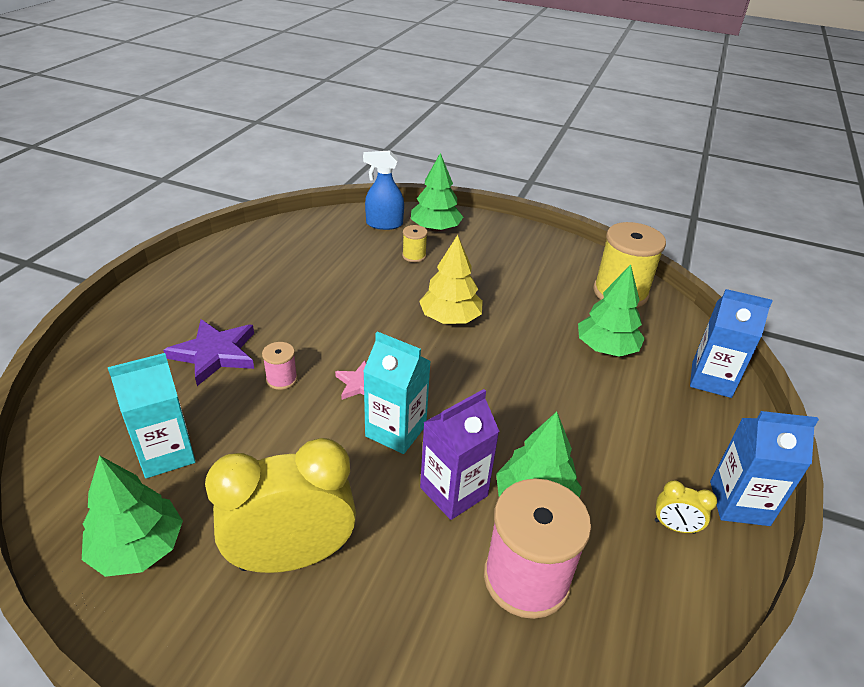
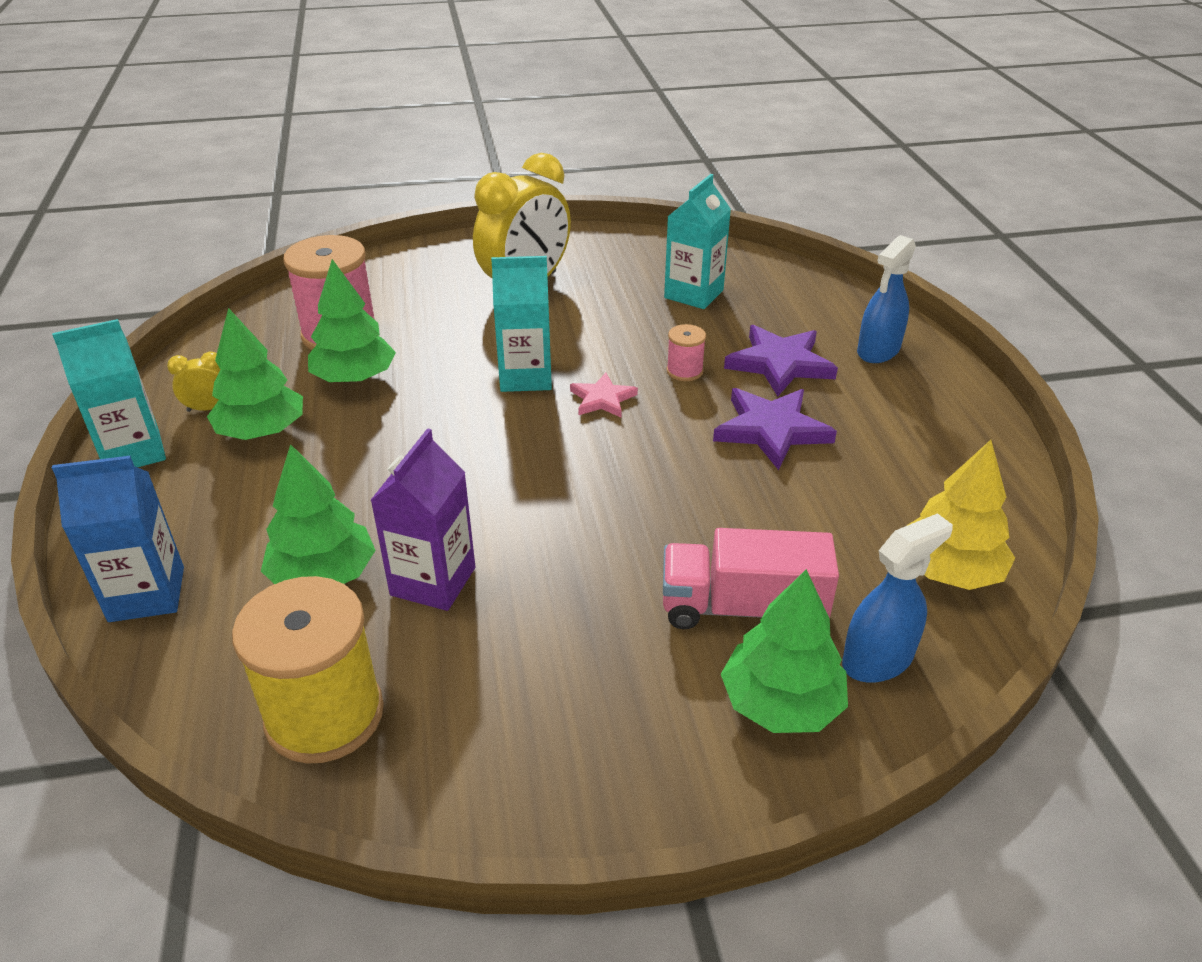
camera: 150 degrees right, 0 degrees up
(138, 548) = (631, 256): green tree -> green tree (262, 431)
(142, 332) = (878, 351): none -> blue spray bottle
(289, 316) = (771, 430): none -> purple star
(414, 256) = (742, 608): yellow spool -> pink truck
(450, 318) = (579, 519): yellow tree -> yellow tree (949, 571)
(453, 491) = (434, 358): purple carton -> purple carton (433, 581)
(739, 503) = (133, 452): blue carton -> turquoise carton

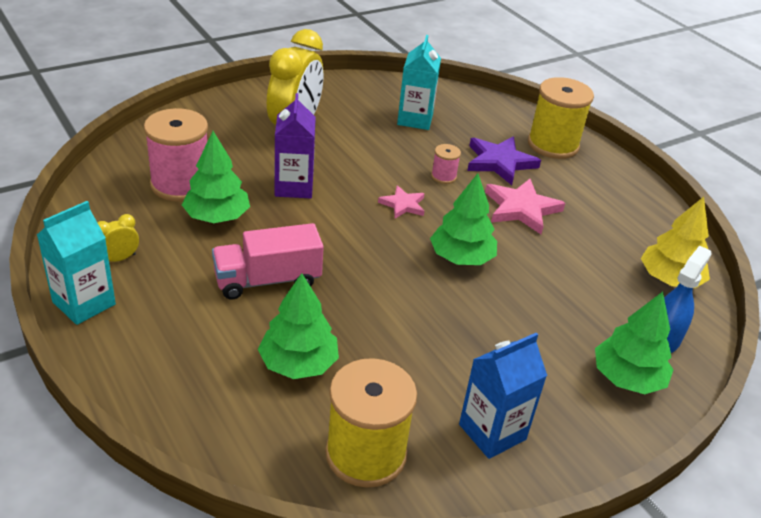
camera: 25 degrees left, 0 degrees up
(147, 594) = (179, 405): blue carton -> blue carton (492, 432)
(262, 431) = (175, 269): green tree -> green tree (461, 258)
(433, 581) = (375, 351): purple carton -> purple carton (294, 187)
(526, 377) = (341, 197): turquoise carton -> none
(742, 608) = (573, 326): pink truck -> pink truck (267, 280)
(771, 430) = (521, 208): purple star -> pink star
(878, 351) = (553, 145): blue spray bottle -> yellow spool

